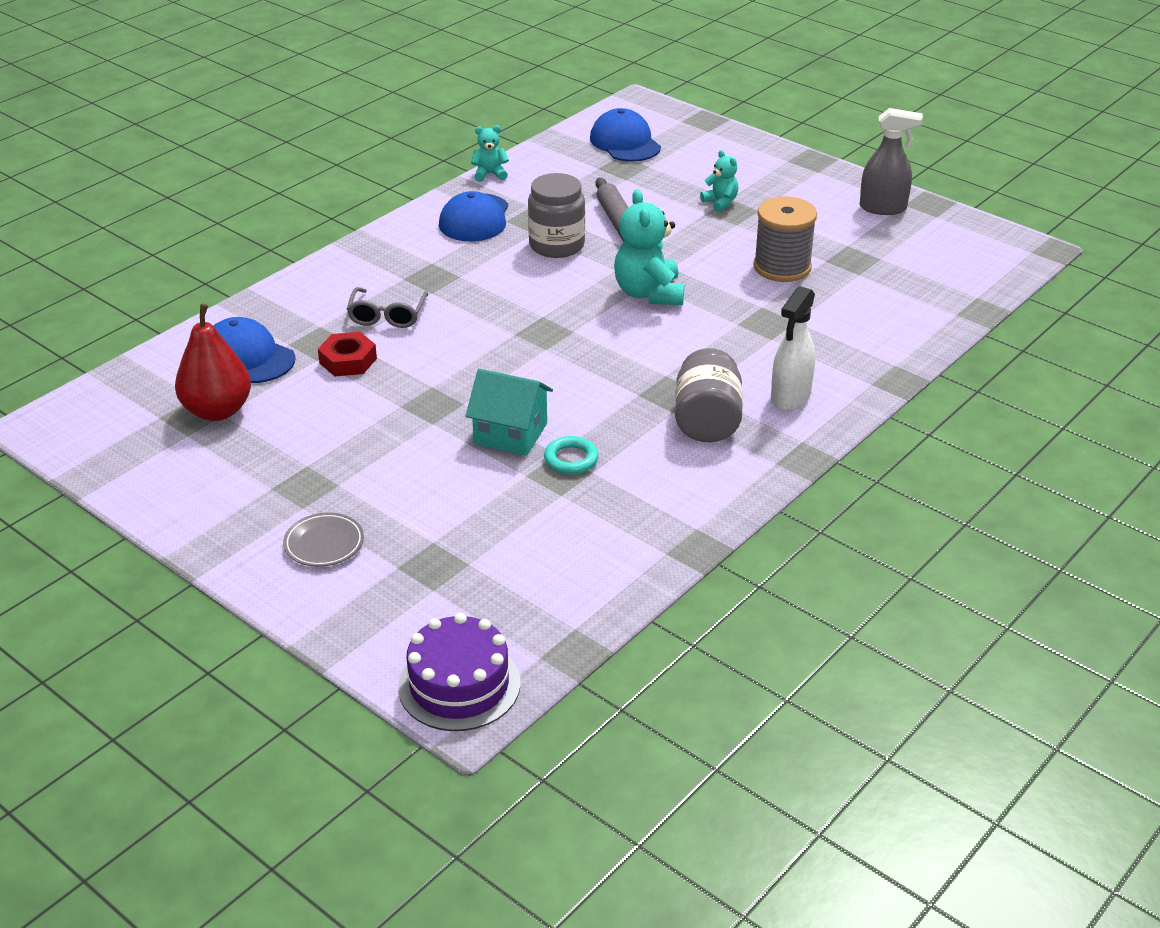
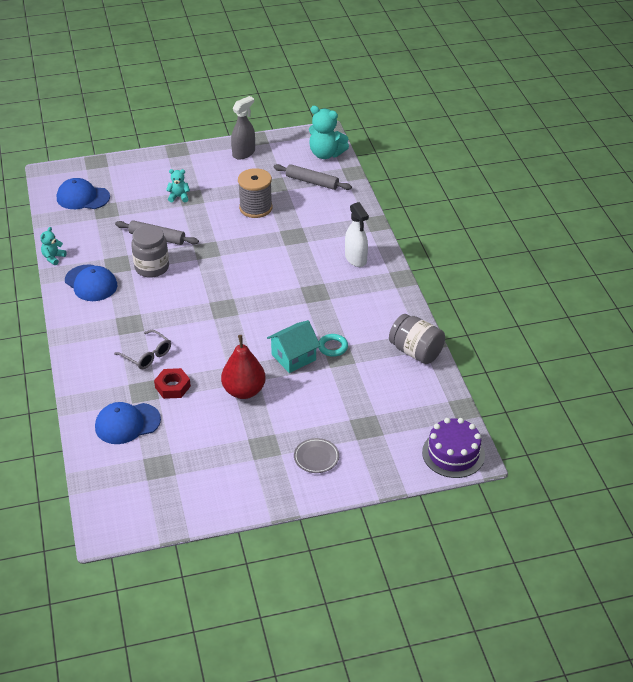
camera: 55 degrees left, 5 degrees up
(217, 411) = (165, 454): red pear -> red pear (244, 391)
(649, 293) = (229, 259): turquoise teddy bear -> turquoise teddy bear (326, 154)
(707, 421) = (347, 292): grey jar -> grey jar (416, 352)
(906, 286) = (312, 182): none -> grey rolling pin

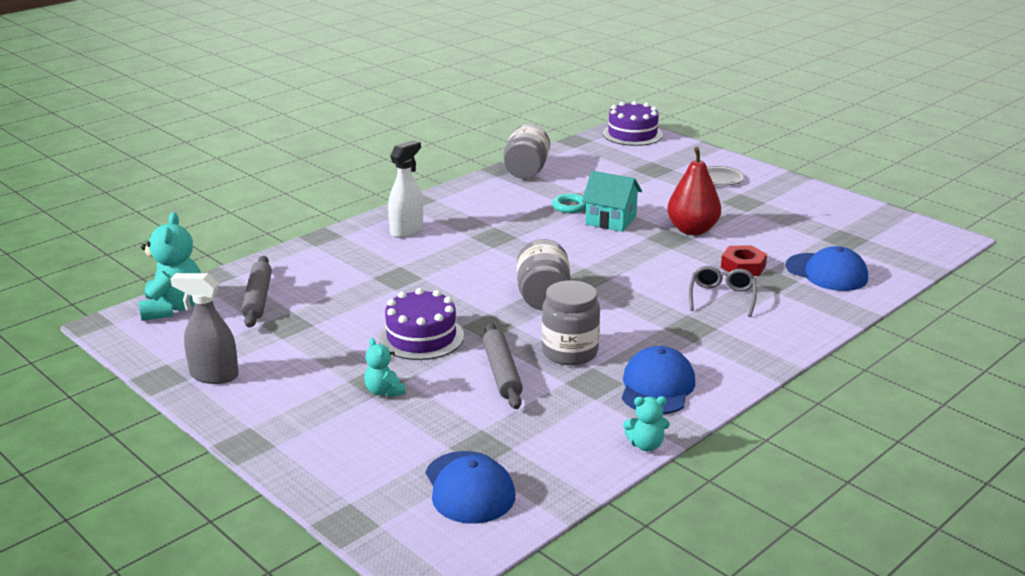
camera: 120 degrees left, 15 degrees down
(217, 223) = (421, 337): none -> purple cake
(217, 281) = (543, 298): none -> grey jar
(256, 208) = (358, 320): grey spool -> none

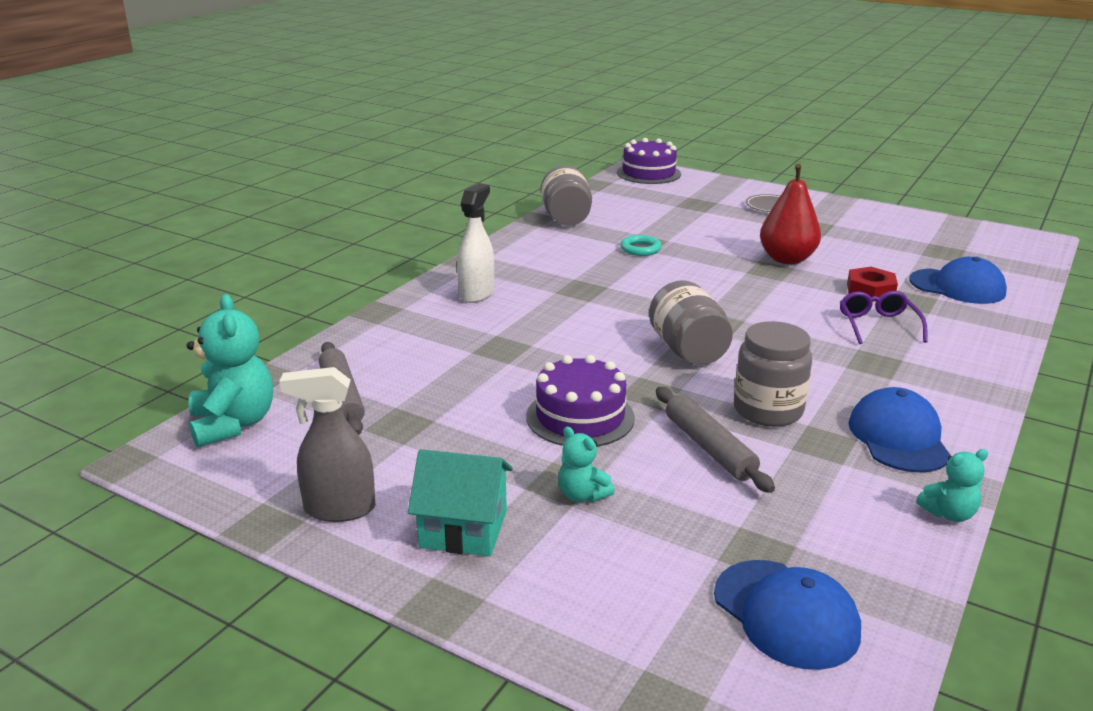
camera: 15 degrees left, 0 degrees up
(611, 220) = (695, 258): turquoise house -> turquoise house (463, 529)
(722, 297) = (878, 325): grey glasses -> purple glasses

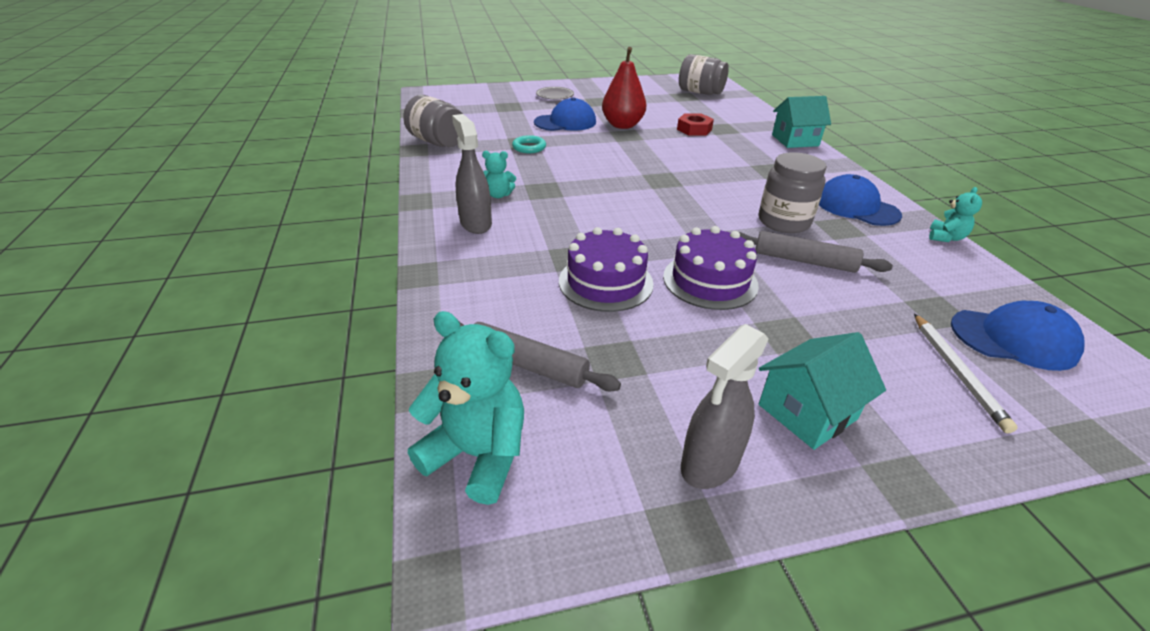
camera: 45 degrees left, 10 degrees up
(477, 294) = (475, 223): white spray bottle -> grey spray bottle
(582, 495) = (812, 335): turquoise teddy bear -> turquoise teddy bear (498, 195)
(648, 173) = (439, 94): purple cake -> purple cake (605, 282)
(654, 591) = (957, 372): none -> white pencil
(688, 350) = (680, 204): grey jar -> grey jar (700, 92)
(878, 325) = (733, 148): purple glasses -> none
(957, 287) = (724, 113): blue cap -> blue cap (565, 122)
(991, 347) = (795, 140): none -> turquoise house

